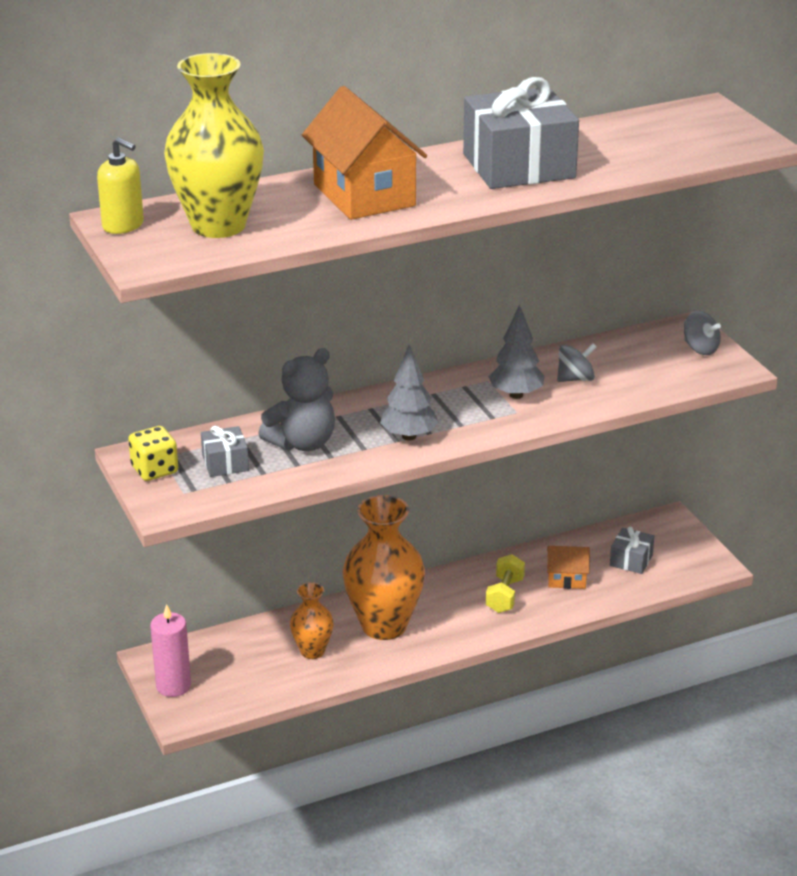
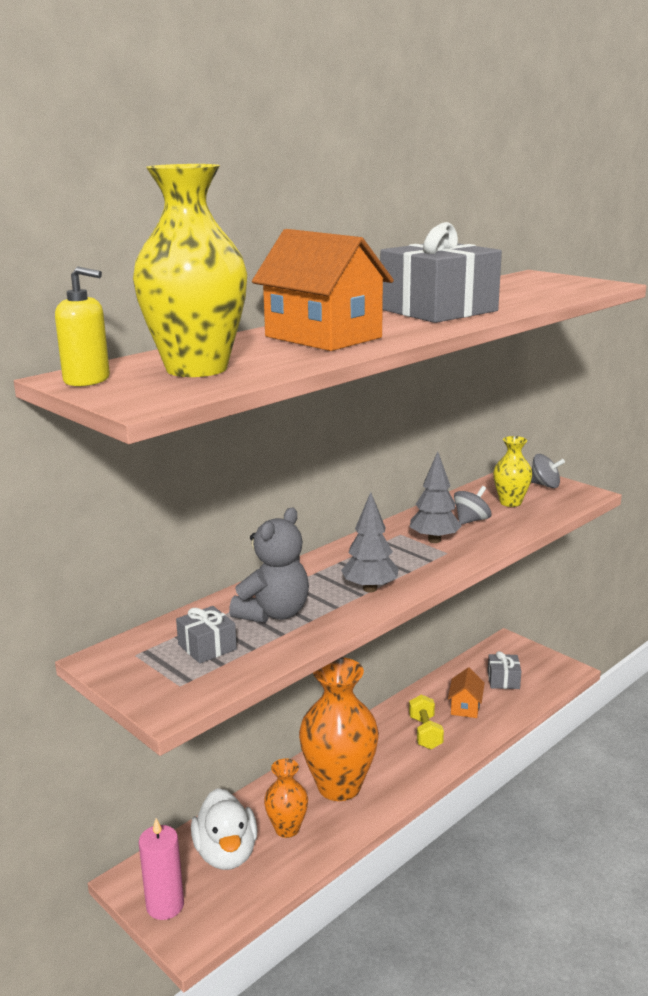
camera: 20 degrees left, 10 degrees down
(154, 470) = (134, 669): yellow dice -> none
(246, 658) = (226, 853): none -> white duck
(567, 579) = (465, 707): orange house -> orange house turned 60 degrees counterclockwise
(639, 364) = (510, 502): none -> yellow vase

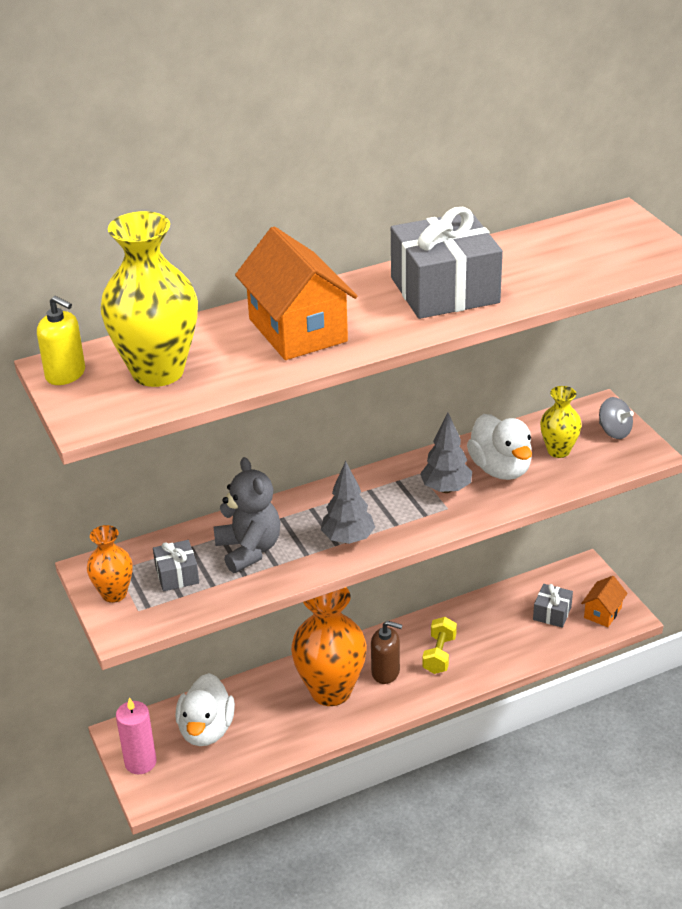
camera: 20 degrees right, 15 degrees up
(273, 613) = (249, 550): grey teddy bear -> grey teddy bear turned 75 degrees counterclockwise
(287, 829) = (266, 720): orange vase -> orange vase (114, 594)
(384, 758) = (386, 672): none -> brown soap dispenser
(465, 707) = (495, 635): orange house -> orange house (602, 612)
(471, 520) = (500, 469): grey spinning top -> white duck

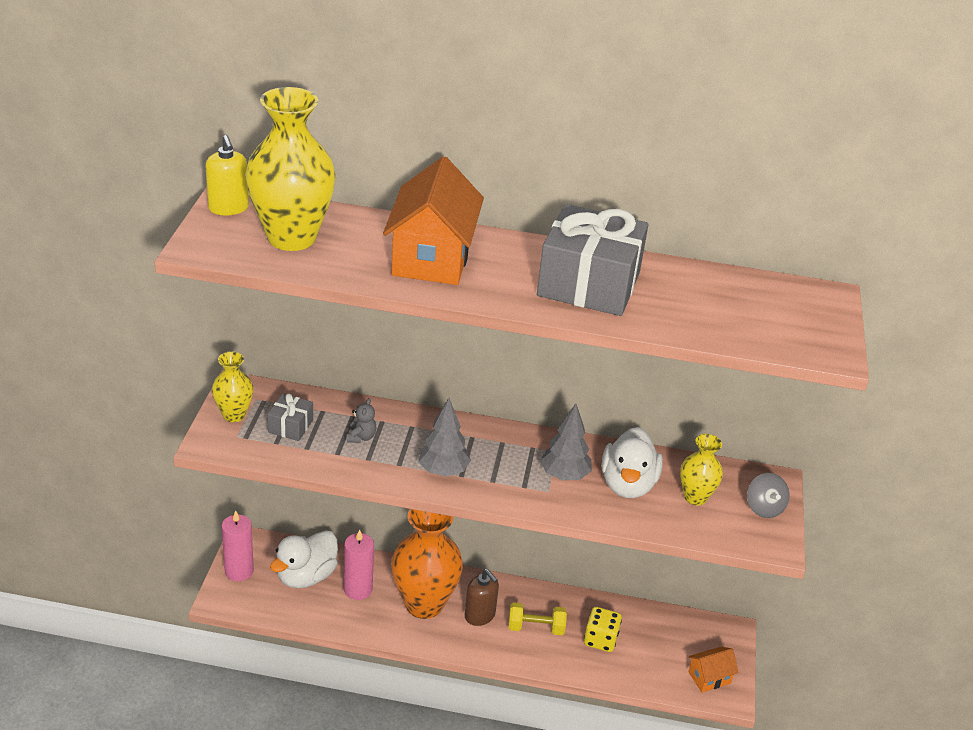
camera: 30 degrees right, 0 degrees up
(114, 594) = (234, 415): orange vase -> yellow vase
(249, 550) = (361, 437): grey teddy bear -> grey teddy bear, size x0.48
(263, 713) = (358, 589): none -> pink candle
(439, 655) = (536, 628): yellow dumbbell -> yellow dumbbell turned 45 degrees clockwise
(497, 633) = (600, 639): none -> yellow dice
(552, 613) = (664, 651): grey gift -> none

